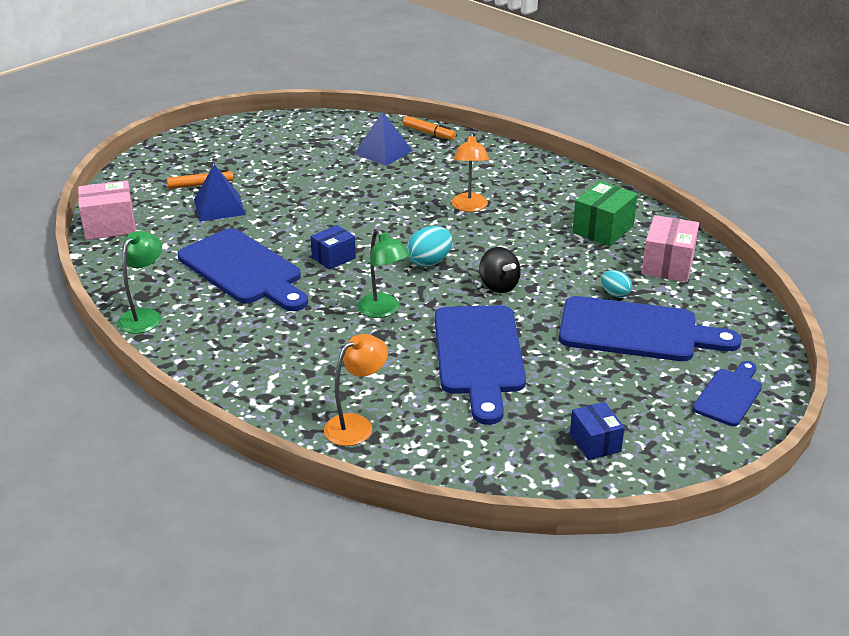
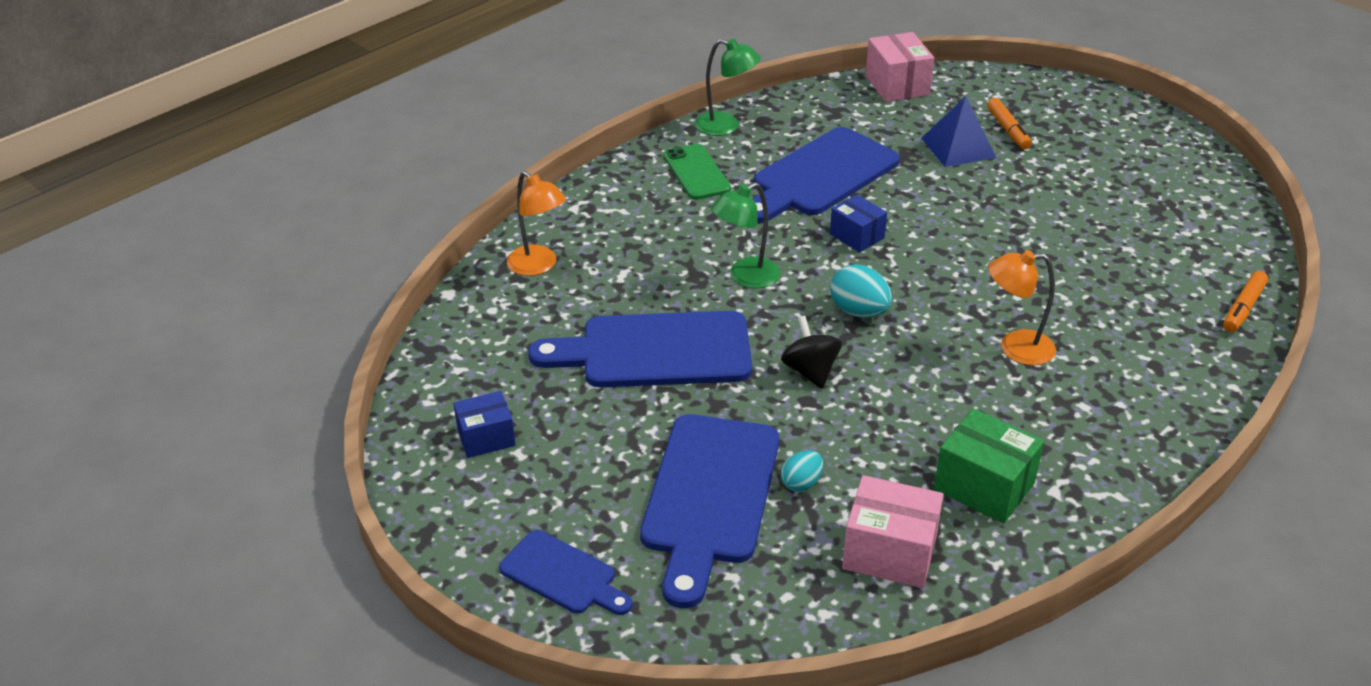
camera: 90 degrees right, 5 degrees up
(220, 333) = (696, 172): none -> green phone
(383, 152) = (1157, 265): blue pyramid -> none
(498, 285) = (810, 371): black spinning top -> black spinning top turned 105 degrees clockwise

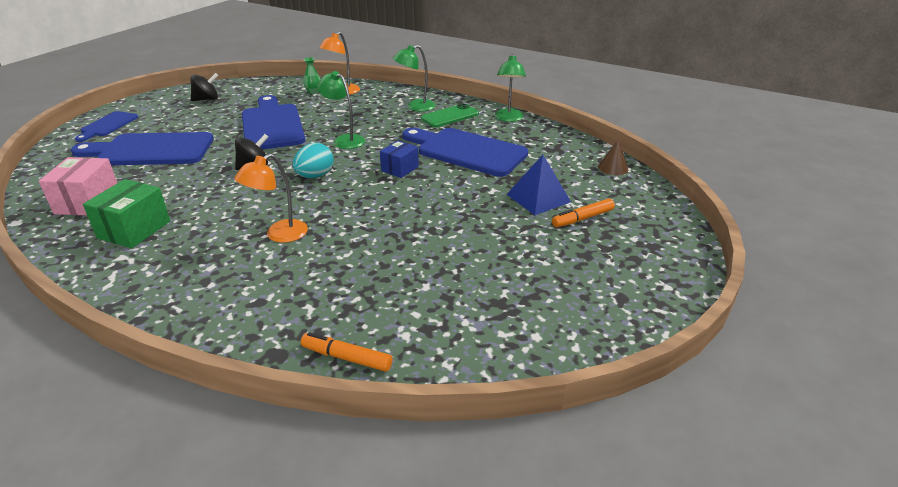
camera: 75 degrees right, 5 degrees down
(486, 438) = (207, 99): blue box -> black spinning top
(521, 299) = (313, 92): none -> green vase
(646, 199) = (415, 107): none -> green lamp
(801, 483) = (154, 172): turquoise egg -> none
(897, 85) = (613, 168): pink box -> brown cone
(1015, 348) = (279, 235): orange lamp -> orange lamp turned 120 degrees counterclockwise

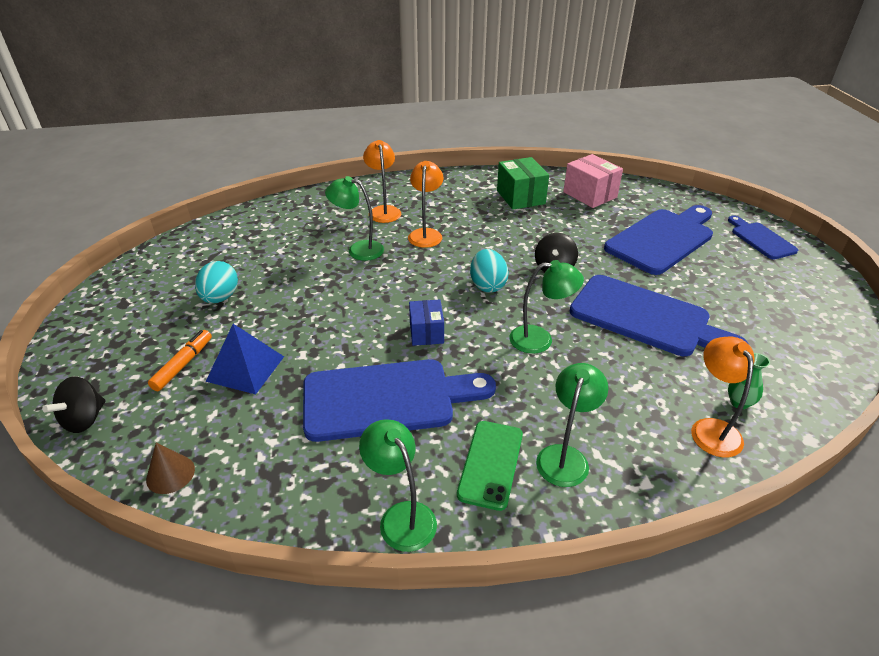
camera: 140 degrees right, 5 degrees up
(207, 99) = (793, 313): black spinning top -> black spinning top (84, 419)
(267, 283) = (384, 211): none -> orange lamp
(347, 358) = (287, 204): orange marker -> none
(356, 249) = (358, 249): none -> green lamp
(523, 259) = (220, 298): none -> turquoise egg

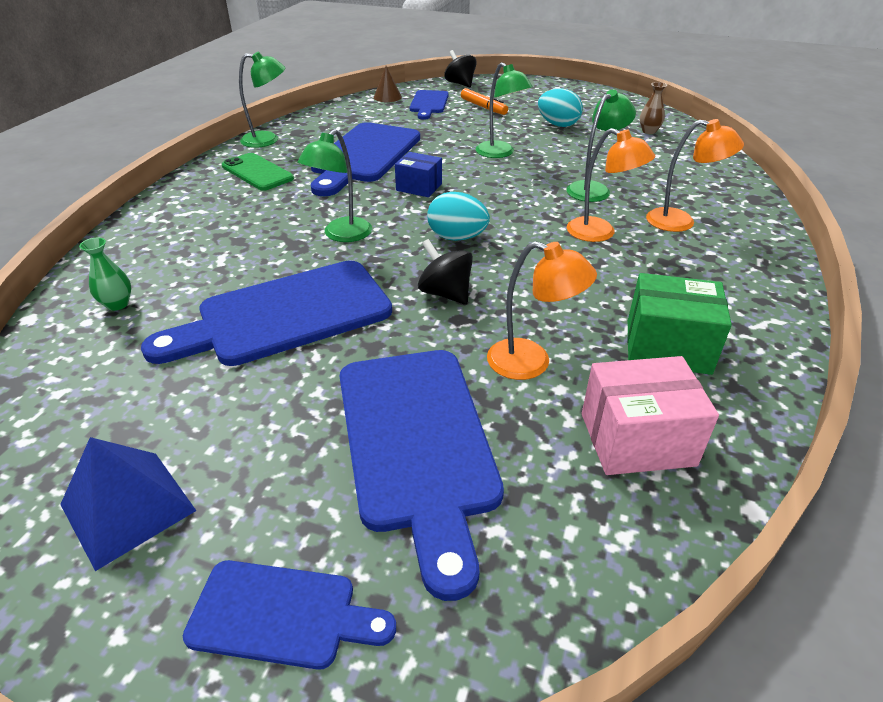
camera: 120 degrees right, 0 degrees up
(186, 417) = (429, 103): none -> blue cutting board
(213, 247) = (649, 131): none -> brown vase
(245, 368) = (456, 122): blue pyramid -> blue pyramid (127, 507)
(565, 456) = (219, 198): green lamp -> green lamp (500, 153)
(711, 429) = (128, 271): orange lamp -> orange lamp (531, 363)

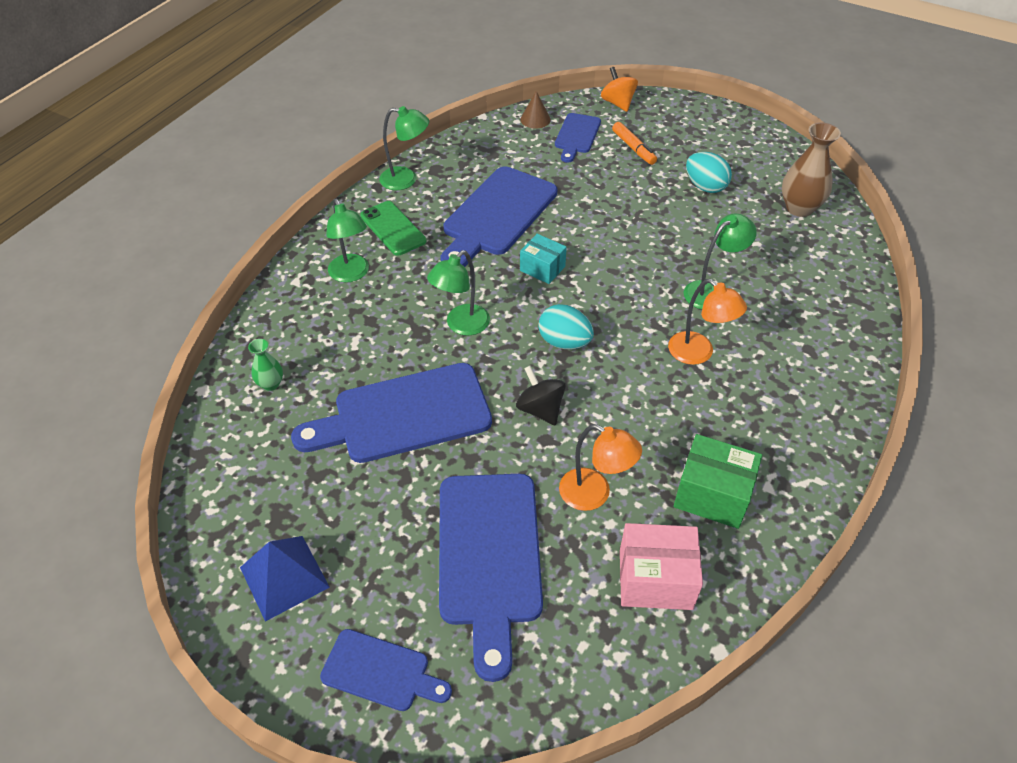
camera: 10 degrees right, 10 degrees up
(419, 187) = (542, 268): blue box -> turquoise box
(460, 84) = (617, 103): black spinning top -> orange spinning top
(500, 153) = (633, 226): green lamp -> green lamp (351, 274)
(649, 131) = (799, 208): brown vase -> brown vase, size x1.87
(680, 222) = (780, 348): orange lamp -> none

